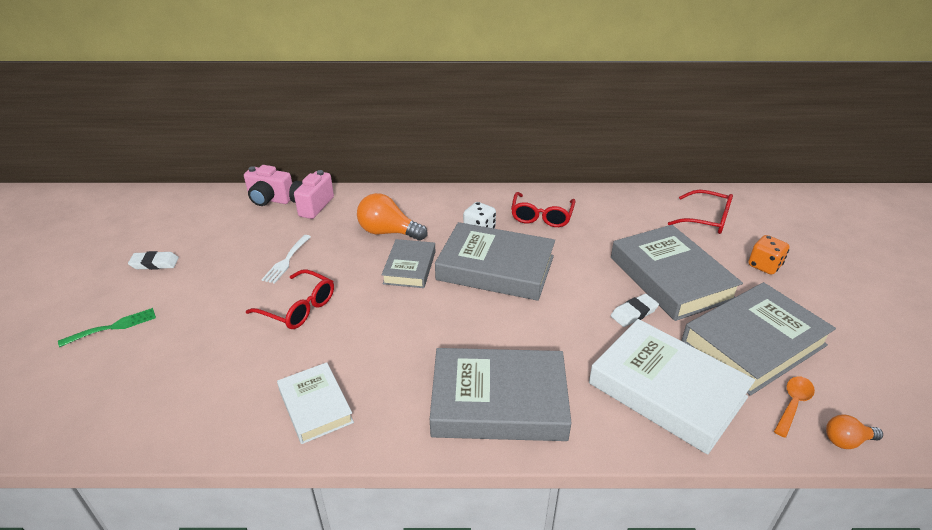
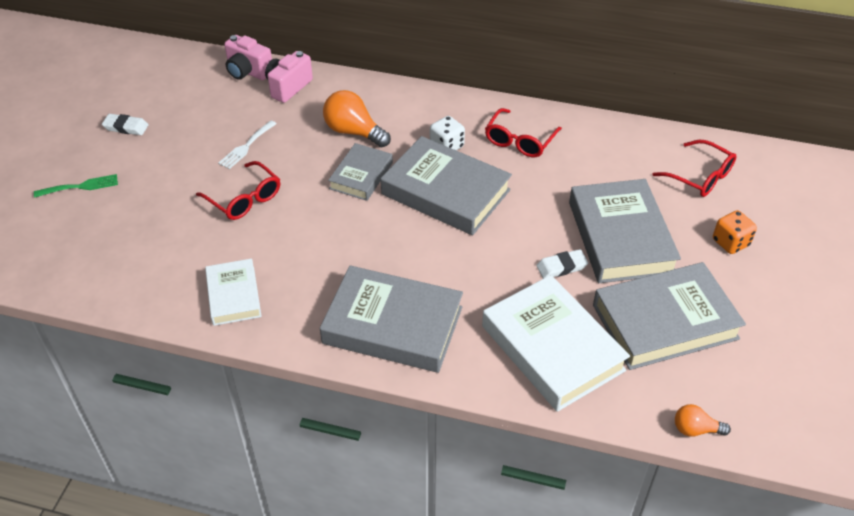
camera: 15 degrees right, 10 degrees up
(793, 404) = (666, 386): orange spoon -> none

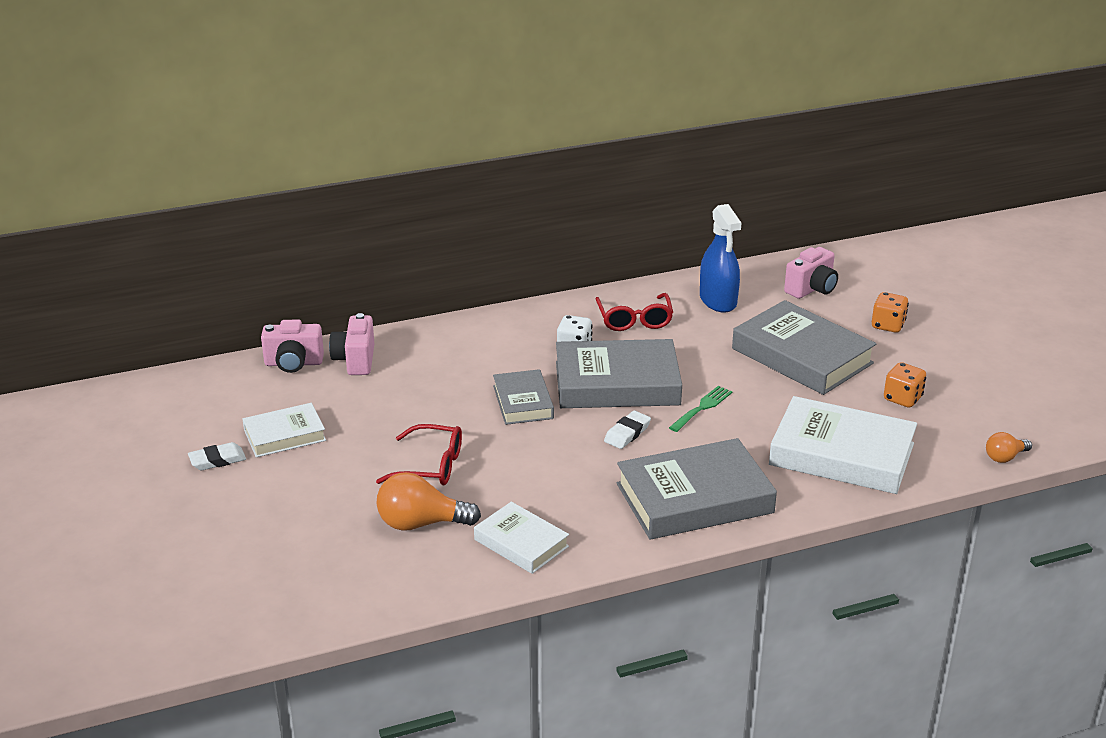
camera: 35 degrees left, 15 degrees down
(81, 186) = (235, 529): green fork -> green fork (702, 407)
(183, 127) = (284, 435): none -> white book
(246, 147) = (376, 425): white fork -> none
(353, 132) = (471, 371): orange light bulb -> orange light bulb (421, 523)
(561, 267) = (781, 396): white eraser -> white eraser (627, 433)
(606, 152) = (718, 300): none -> blue spray bottle
(664, 321) = (902, 398): grey book -> orange dice
(699, 176) = (811, 289): red glasses -> pink camera

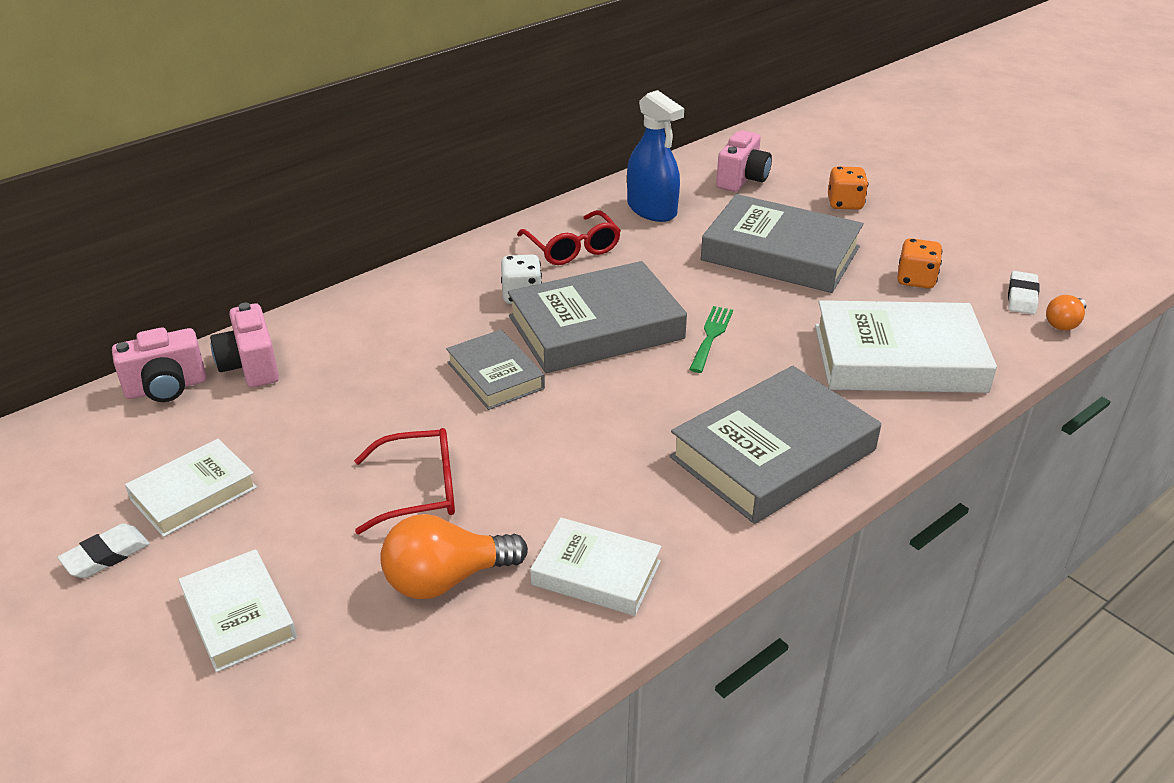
camera: 20 degrees left, 5 degrees up
(283, 513) = (239, 616): none -> white book
(627, 433) = (644, 387): white eraser -> white eraser (1022, 297)

